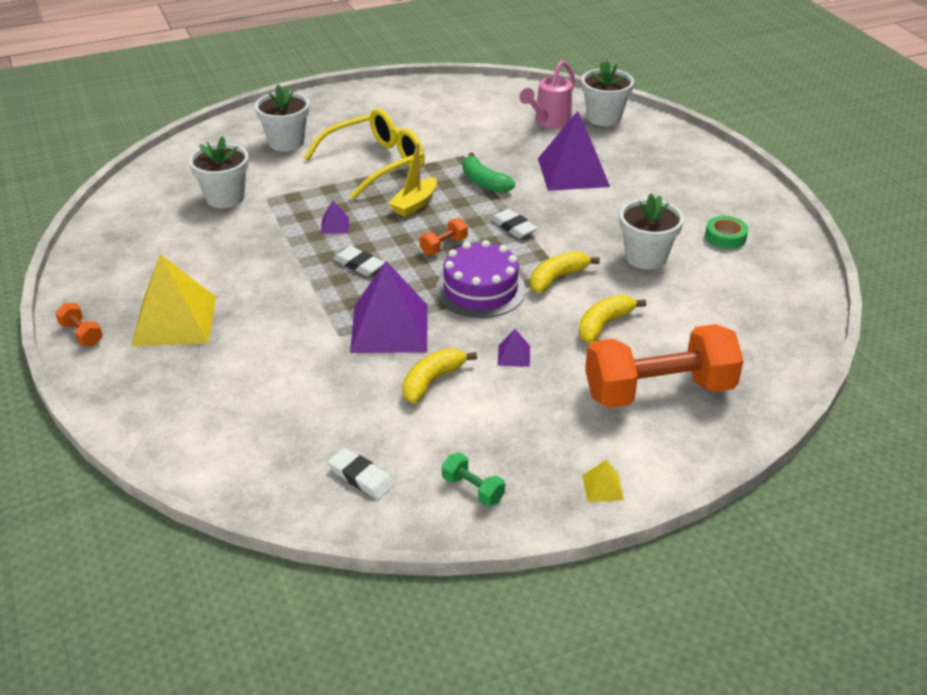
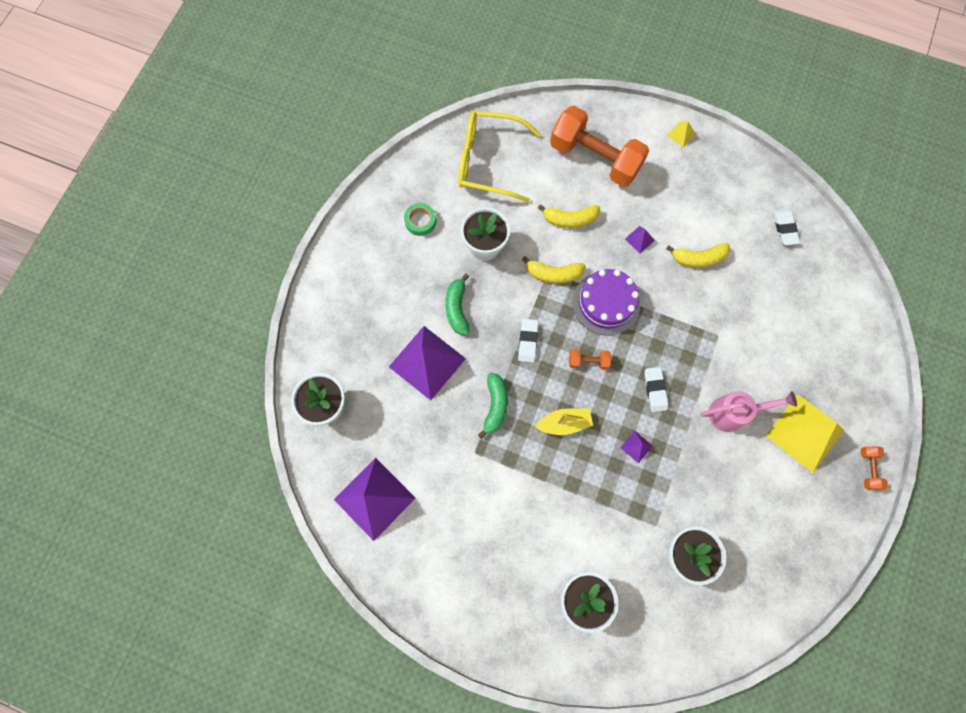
camera: 135 degrees left, 35 degrees up
(375, 163) = (544, 500): yellow glasses -> yellow glasses (488, 161)
(389, 328) = (685, 317): purple pyramid -> purple pyramid (374, 499)
(473, 489) = (739, 180): green dumbbell -> none
(549, 121) = (369, 438): pink watering can -> pink watering can (733, 413)
(601, 210) = (457, 308): none -> green banana

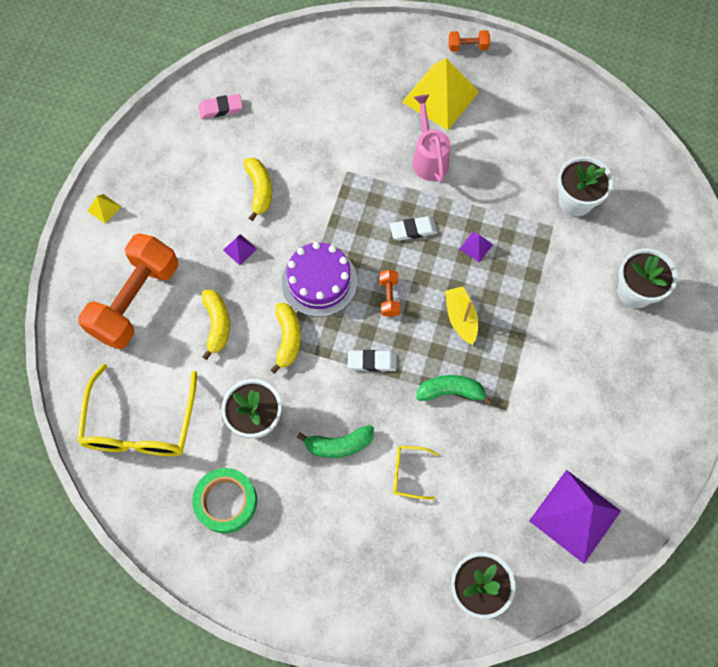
camera: 95 degrees left, 5 degrees down
(420, 221) = (226, 502): green tape -> green tape, size x1.55
(427, 362) = (409, 473): purple pyramid -> yellow glasses
(784, 228) = (220, 108): white eraser -> pink eraser

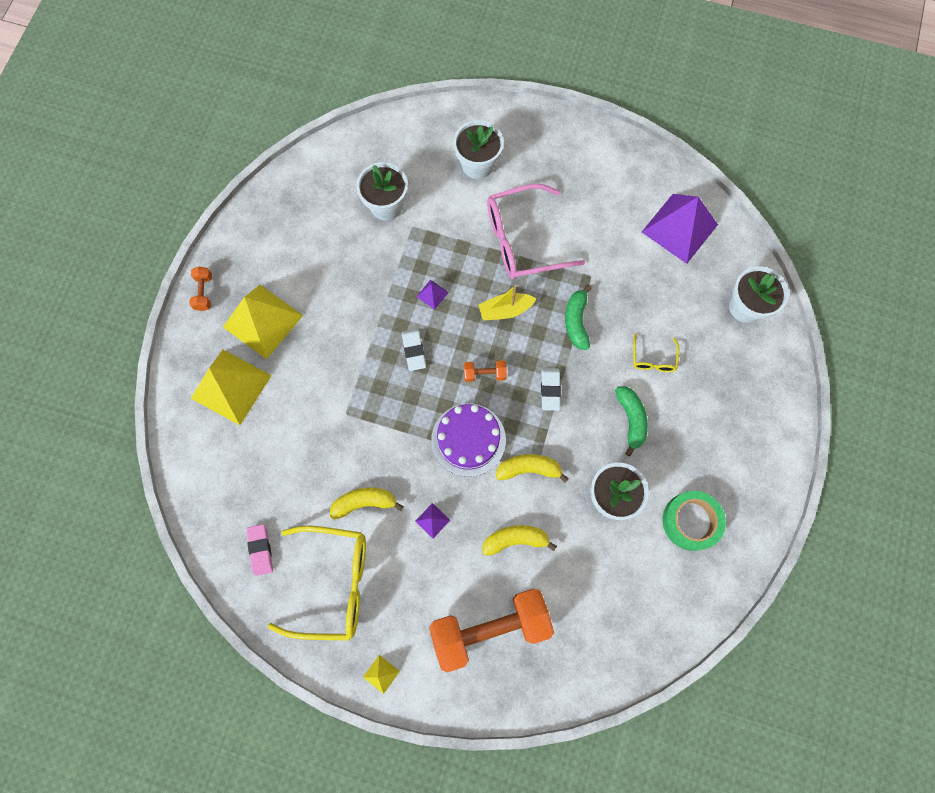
camera: 90 degrees left, 5 degrees up
(136, 300) = (490, 627): orange dumbbell -> orange dumbbell turned 45 degrees counterclockwise
(140, 424) = (622, 611): yellow glasses -> yellow glasses (333, 583)
(374, 75) = (231, 386): none -> yellow pyramid
(429, 158) = (334, 334): pink watering can -> none
(545, 337) = (522, 240): none -> pink glasses

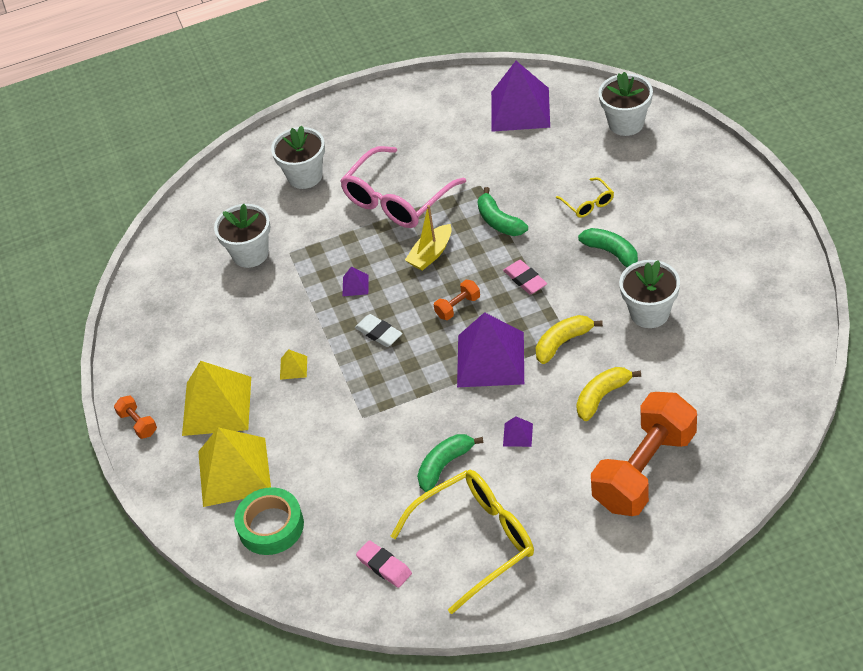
camera: 30 degrees left, 25 degrees down
(364, 502) = (444, 465): yellow banana -> green banana
(381, 674) = (586, 571): yellow pyramid -> yellow pyramid (293, 367)
(468, 439) = (490, 359): purple cake -> purple pyramid
(550, 390) = (525, 279): white eraser -> pink eraser
(691, 521) = (730, 284): green tape -> green tape (271, 526)

